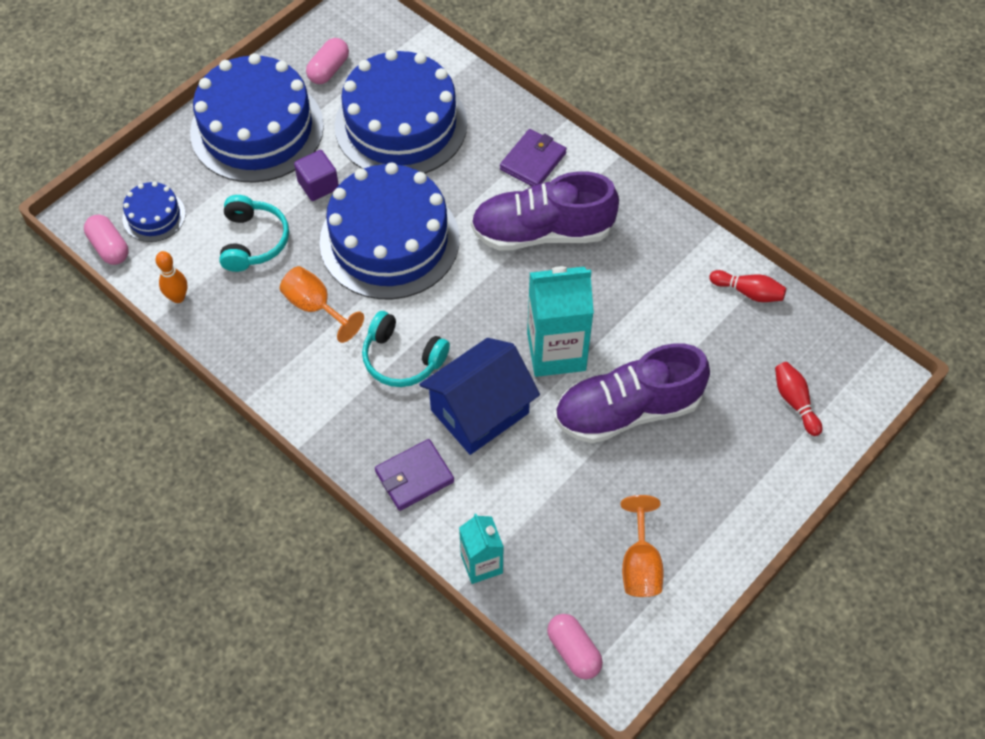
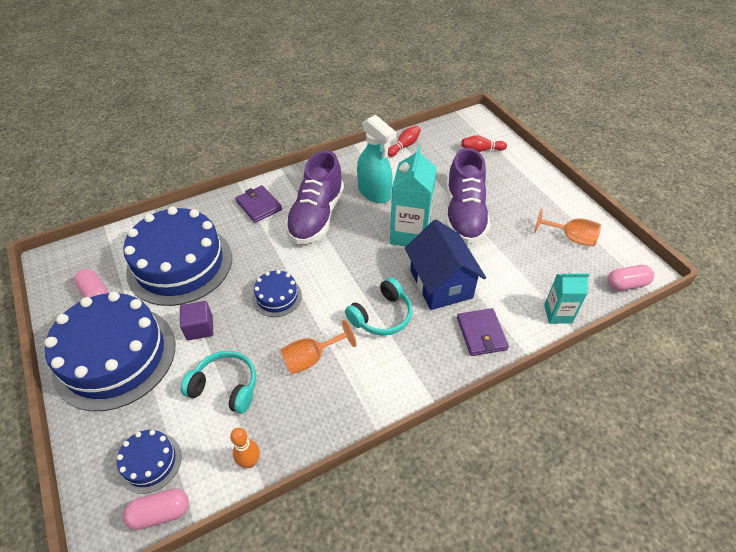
camera: 70 degrees left, 10 degrees down
(389, 240) = (277, 297): blue cake -> blue cake, size x0.45
(621, 285) = (374, 193): none -> turquoise spray bottle

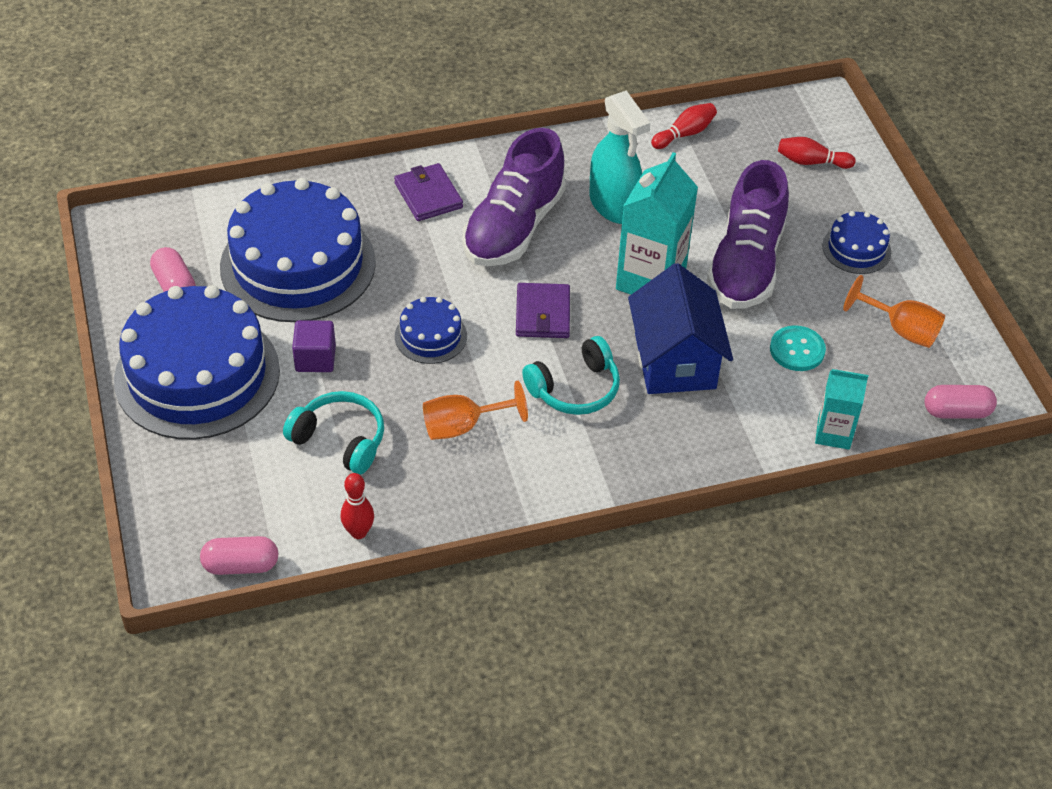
camera: 10 degrees right, 0 degrees up
(150, 462) = (233, 509): blue cake -> blue cake (856, 249)
(250, 461) = (358, 532): orange bowling pin -> red bowling pin
(481, 333) = (711, 439): purple wallet -> purple wallet (543, 314)
(514, 262) = (797, 350): none -> turquoise button

